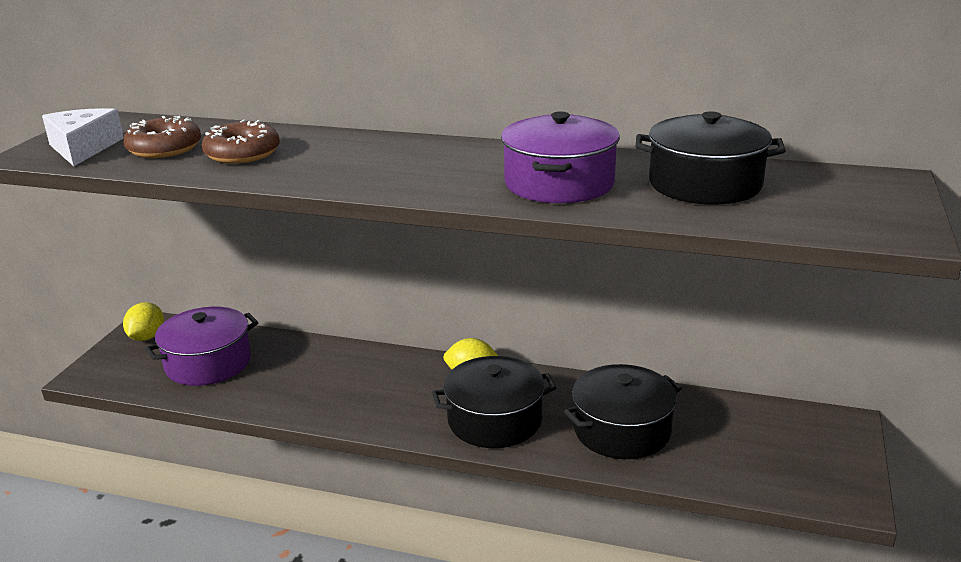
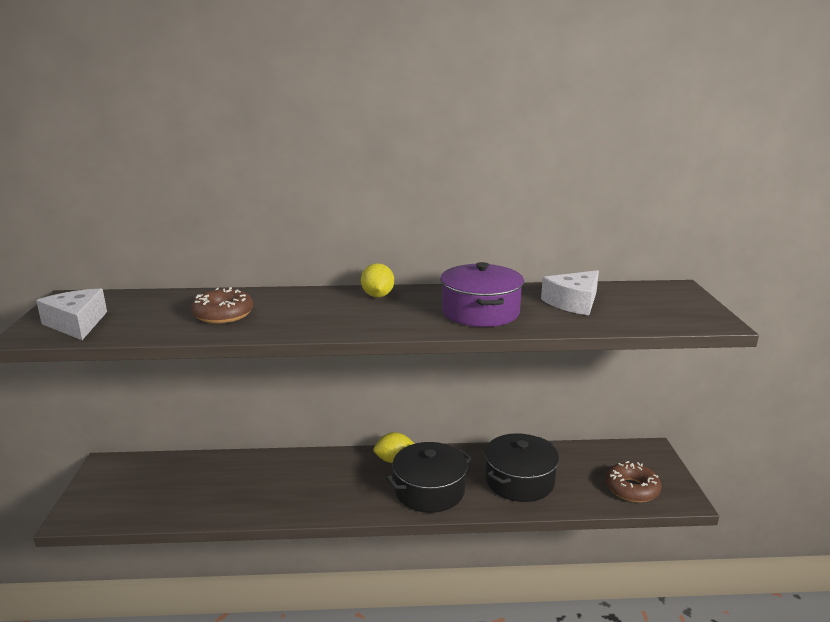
camera: 20 degrees left, 5 degrees down
(147, 337) = (111, 475): yellow lemon -> yellow lemon (377, 296)
(164, 149) = (152, 317): brown donut -> brown donut (632, 489)
(208, 363) = (179, 487): purple pot -> none
(705, 184) = (573, 302): black pot -> white cheese

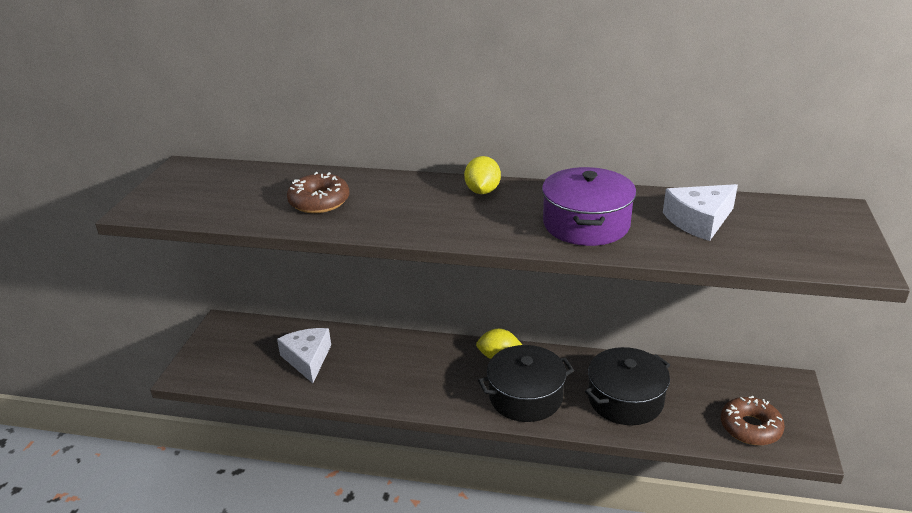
camera: 15 degrees right, 10 degrees up
(77, 323) = (182, 200): white cheese -> white cheese (308, 359)

